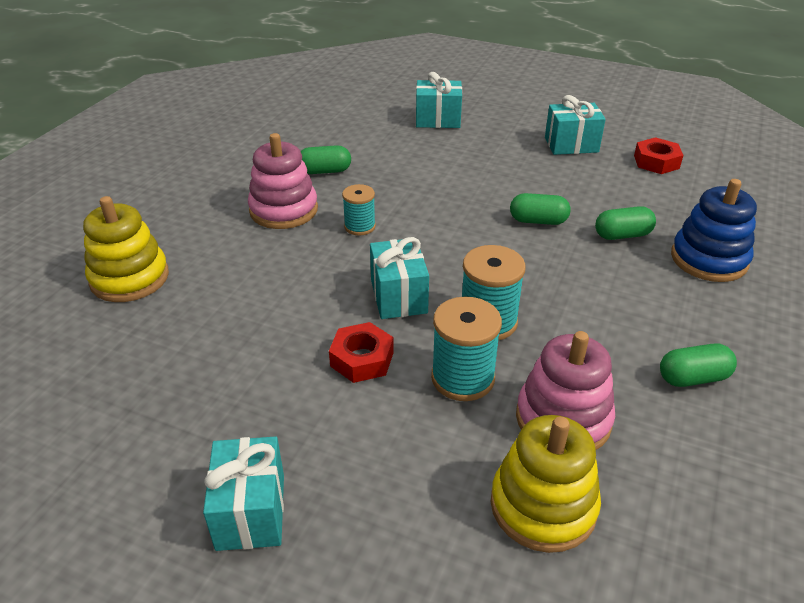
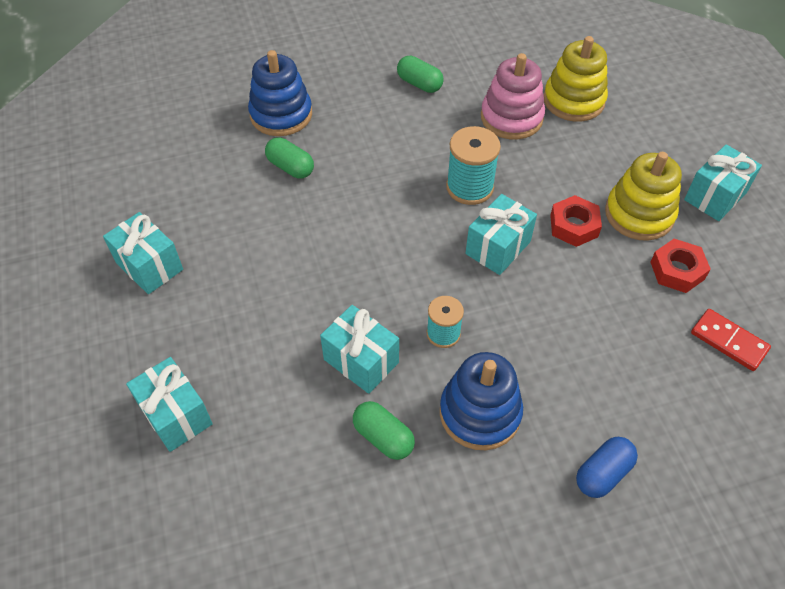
camera: 130 degrees left, 15 degrees up
(129, 278) = (680, 440): yellow stacking toy -> yellow stacking toy (639, 214)
(132, 365) = (728, 341): none -> red domino
(173, 232) = (603, 473): none -> blue capsule
(284, 210) = (480, 413): pink stacking toy -> blue stacking toy
(387, 186) = (361, 361): none -> turquoise gift
(463, 378) = (531, 171): turquoise spool -> none
(538, 221) = (317, 223): green capsule -> none
(656, 162) = (139, 193): red nut -> red nut (677, 270)

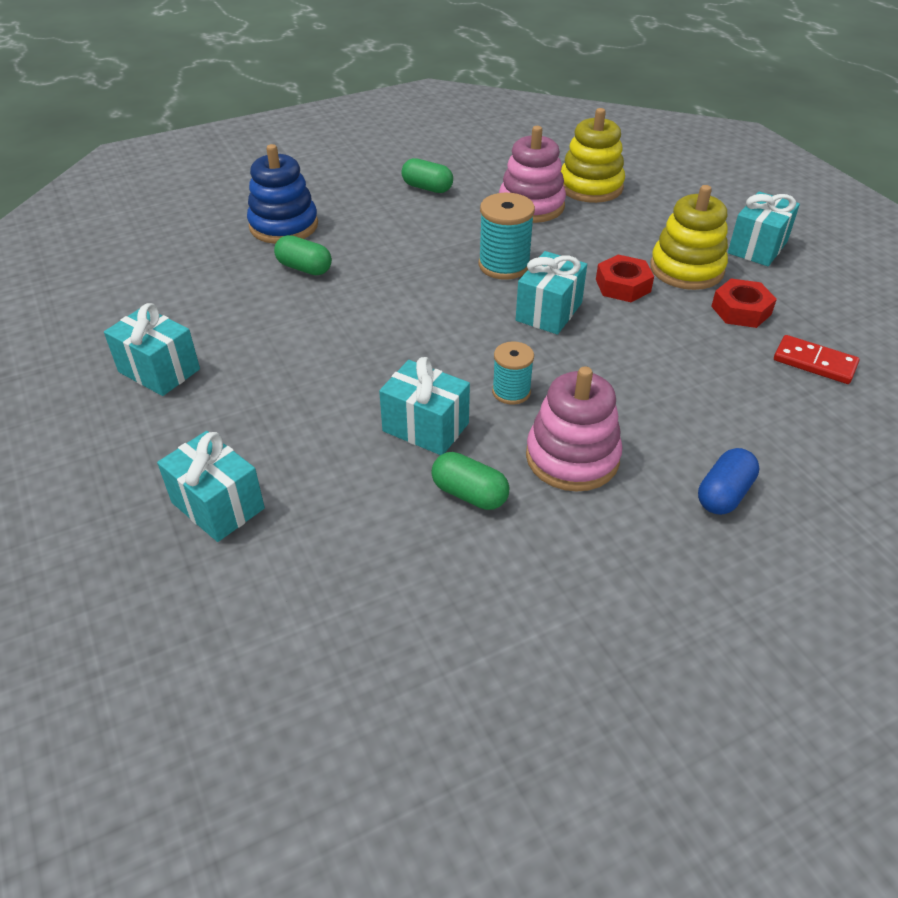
camera: 10 degrees left, 10 degrees down
(480, 413) = (572, 457): blue stacking toy -> pink stacking toy

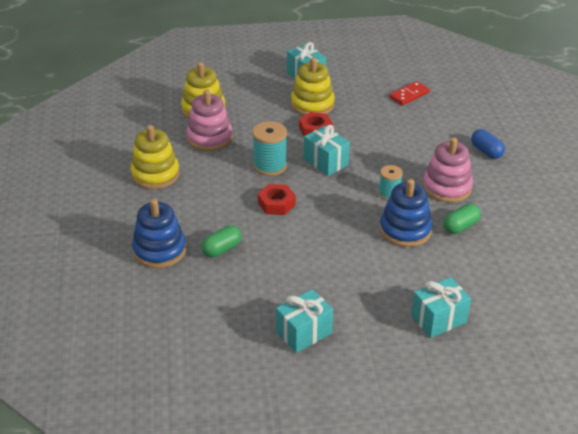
camera: 70 degrees left, 5 degrees down
(425, 427) = (405, 230): turquoise gift -> blue stacking toy
(427, 188) = (155, 174): green capsule -> yellow stacking toy
(741, 310) = (358, 100): red nut -> red nut (276, 204)

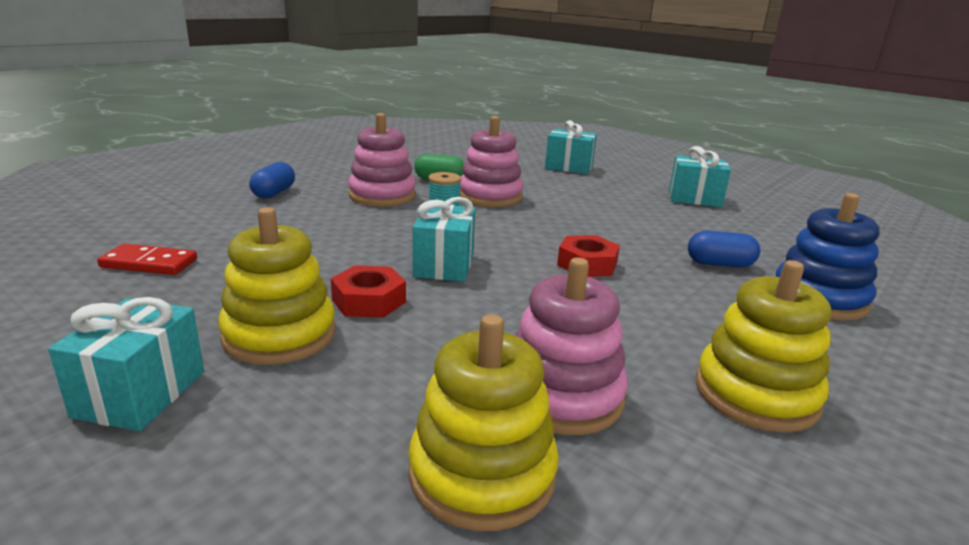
camera: 135 degrees left, 15 degrees down
(222, 249) = (719, 264): green capsule -> blue capsule
(270, 166) = (525, 299): turquoise spool -> none
(405, 230) = (490, 196): blue stacking toy -> pink stacking toy

